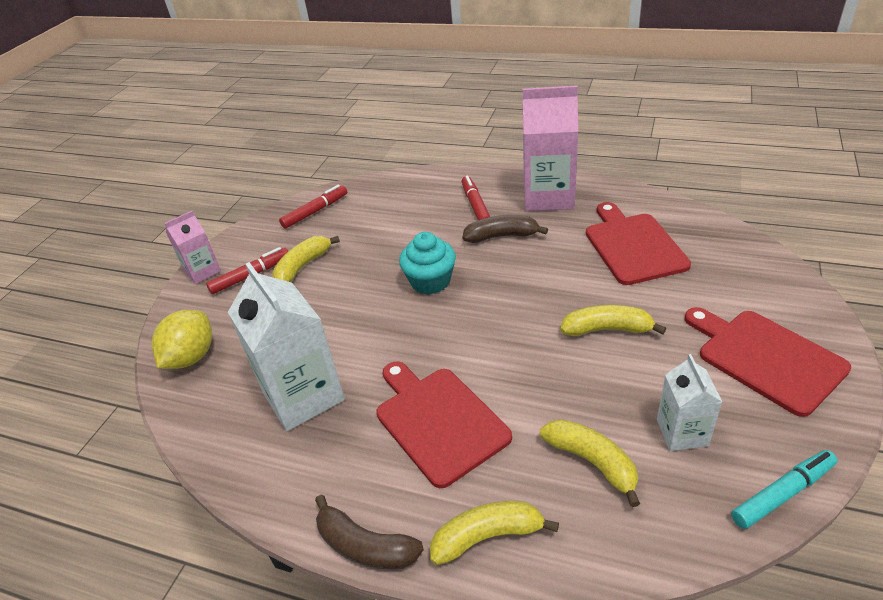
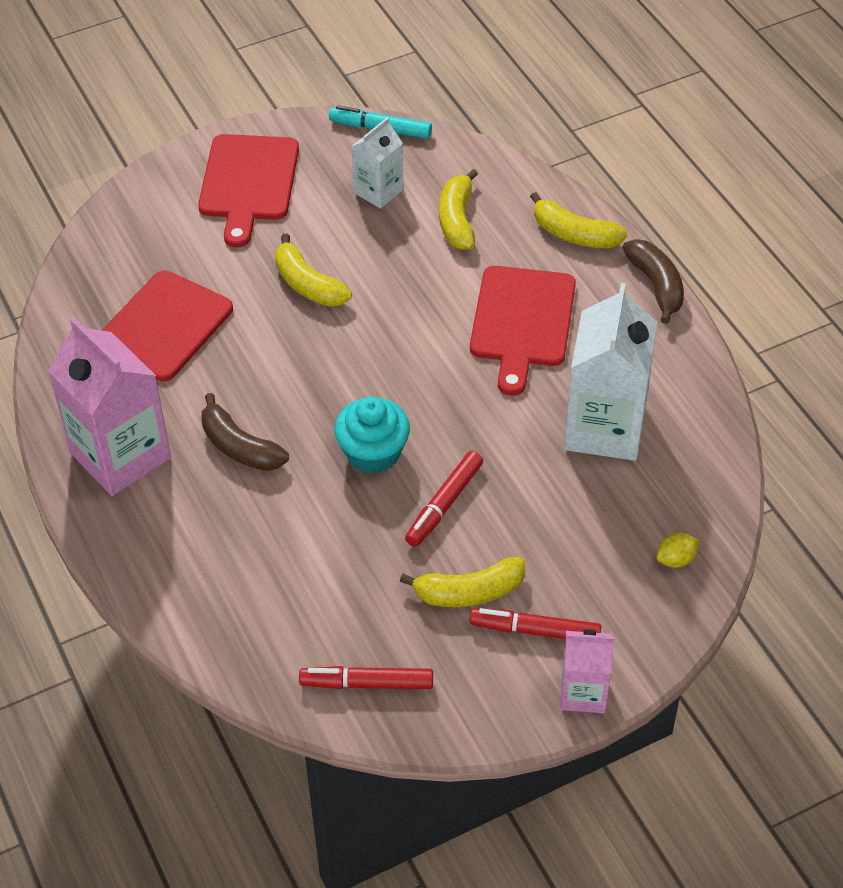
camera: 140 degrees left, 10 degrees up
(191, 357) = (676, 559): yellow lemon -> yellow lemon, size x0.50
(476, 206) = (201, 513): red marker -> red marker (445, 504)

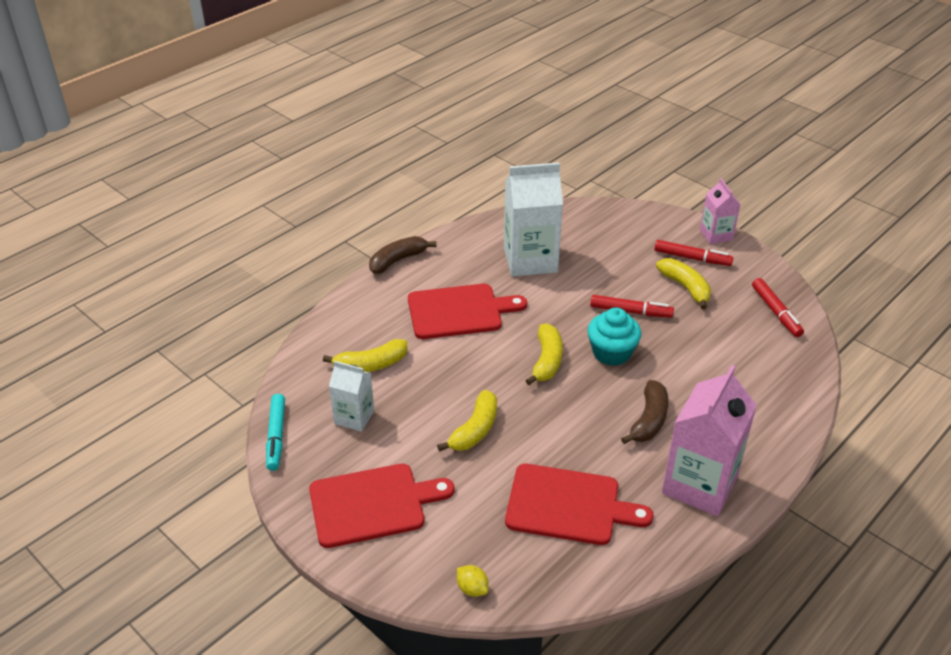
camera: 110 degrees left, 10 degrees down
(536, 631) = (691, 258): red marker -> red marker turned 60 degrees counterclockwise
(574, 234) = (363, 304): yellow banana -> yellow banana (547, 361)
(676, 559) = (608, 219): yellow lemon -> yellow lemon (472, 589)

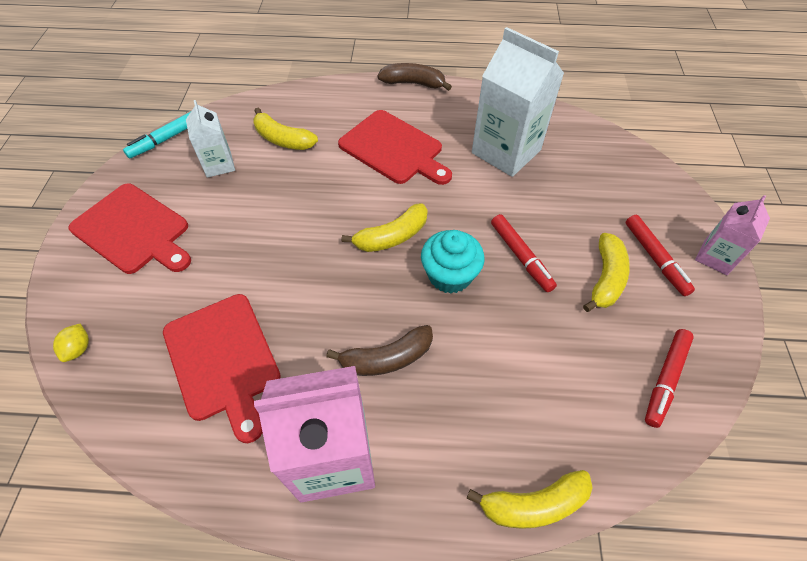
camera: 50 degrees right, 15 degrees up
(475, 430) = (264, 241): yellow banana -> yellow banana (533, 504)

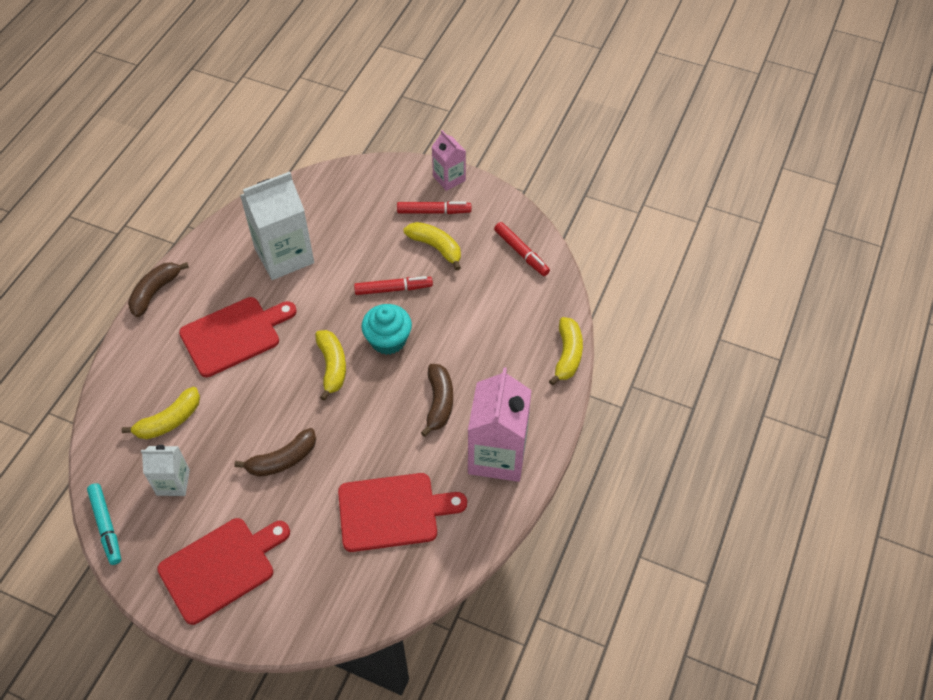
camera: 70 degrees left, 0 degrees up
(79, 349) = (335, 619): yellow lemon -> none
(264, 235) = (282, 460): none -> brown banana

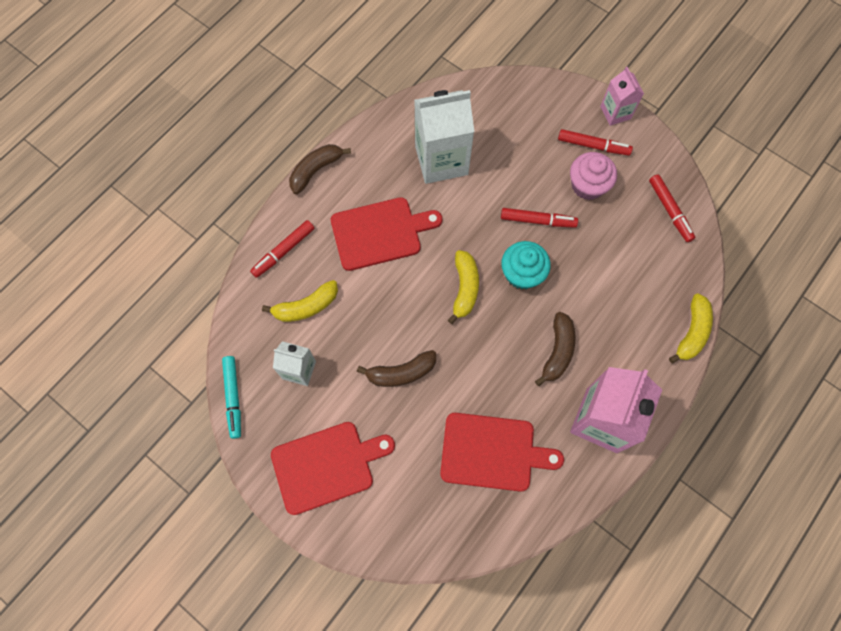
camera: 15 degrees right, 15 degrees up
(135, 374) = (284, 251): none -> red marker
(436, 247) = (587, 185): yellow banana -> pink cupcake

